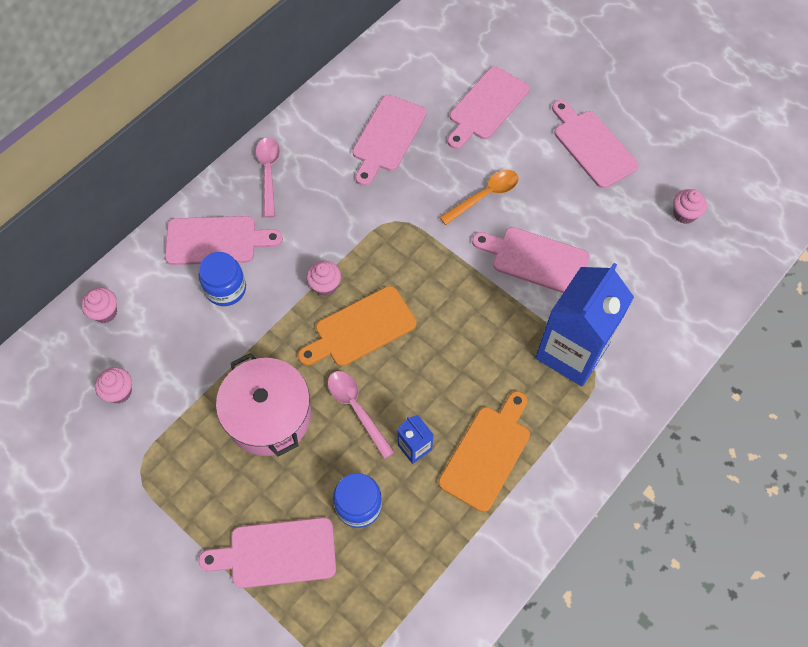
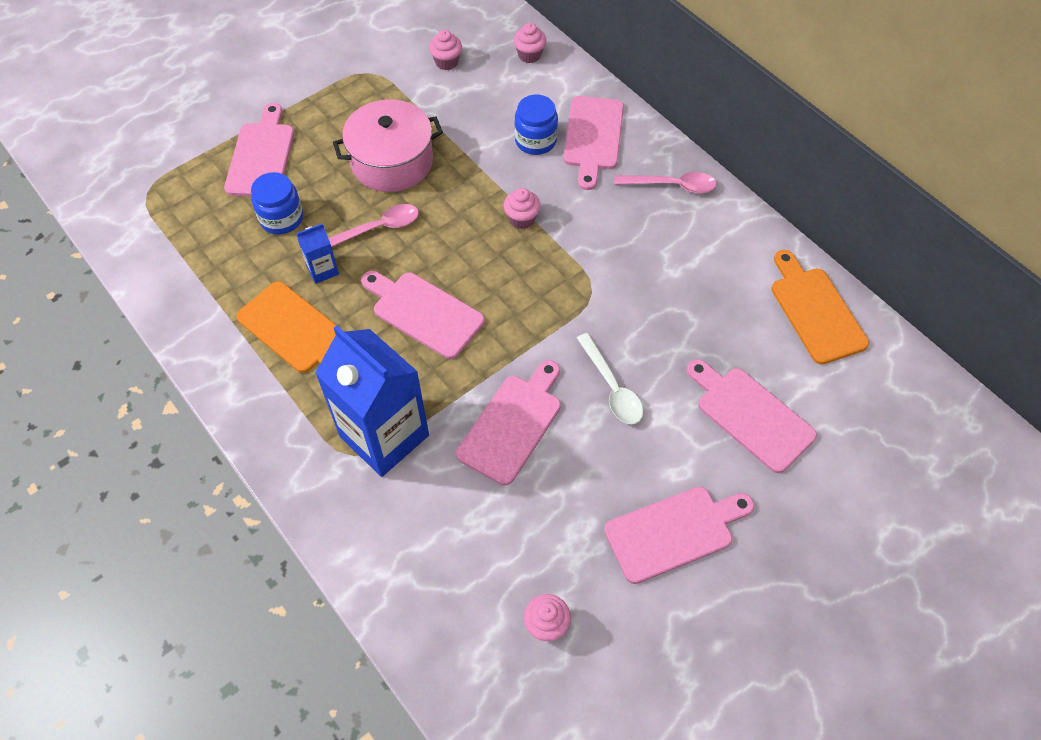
camera: 100 degrees right, 5 degrees down
(361, 328) = (464, 243): orange cutting board -> orange cutting board (815, 311)
(387, 137) = (711, 300): pink cutting board -> pink cutting board (424, 312)
(484, 196) = (612, 387): orange spoon -> white spoon

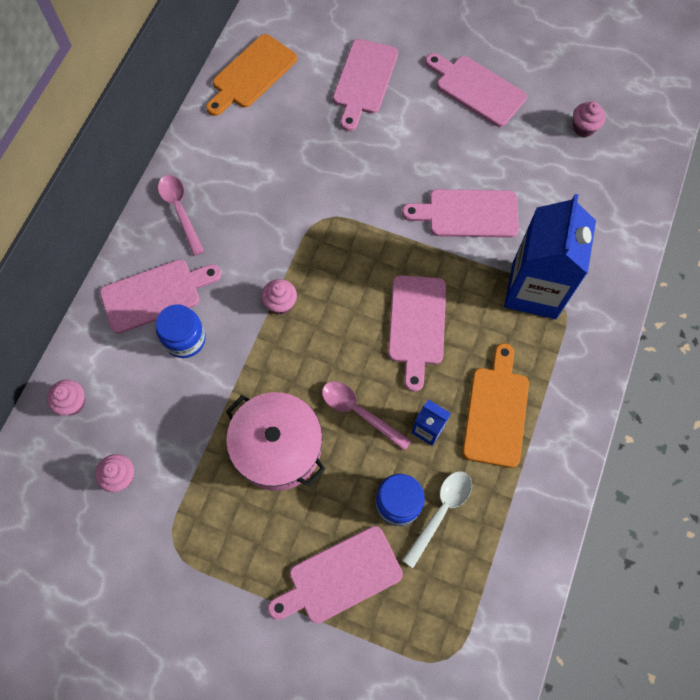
camera: 120 degrees left, 10 degrees up
(612, 387) = (397, 168): white spoon -> white spoon (441, 512)

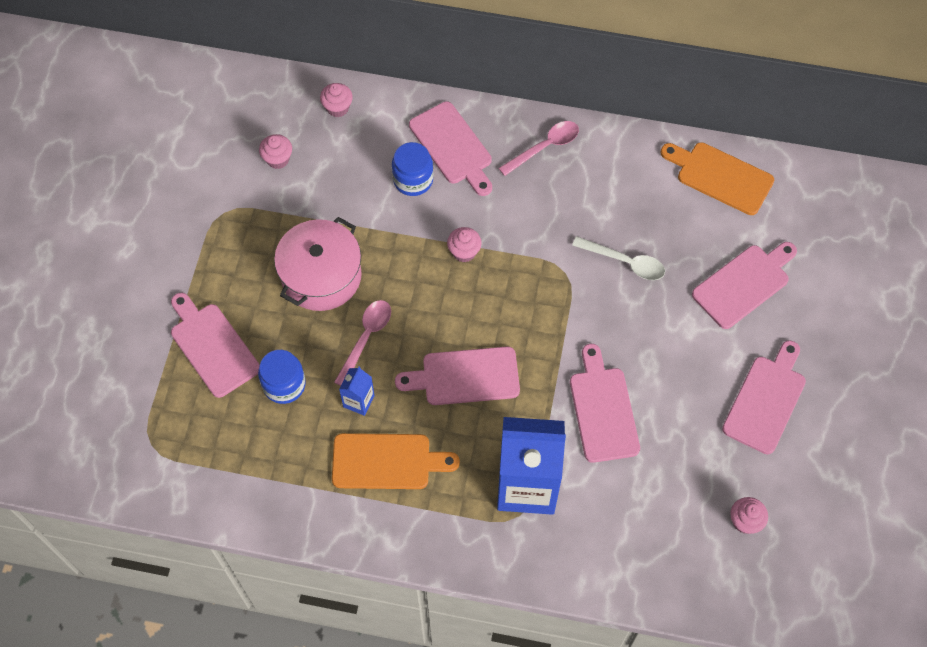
camera: 80 degrees right, 5 degrees down
(364, 80) = (744, 284): pink cutting board -> pink cutting board turned 135 degrees clockwise
(441, 512) = (280, 423): white spoon -> white spoon (625, 262)

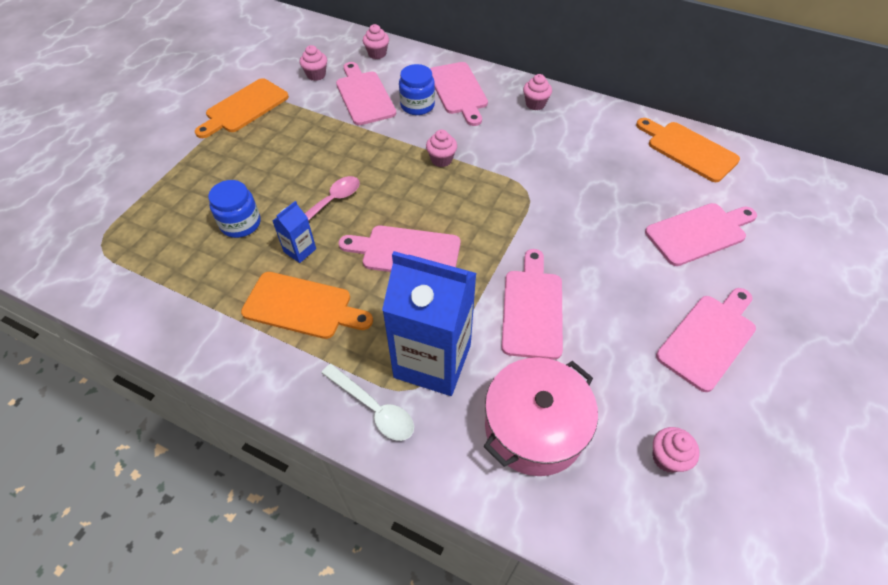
camera: 15 degrees right, 10 degrees down
(212, 346) = (196, 183): pink cutting board -> pink cutting board (364, 96)
(215, 229) = (244, 108): none -> orange cutting board
(321, 276) = (312, 153): pink pot -> pink pot (534, 427)
(544, 147) = (535, 104): pink spoon -> pink cupcake
(625, 262) = (585, 194): white spoon -> white spoon (373, 408)

